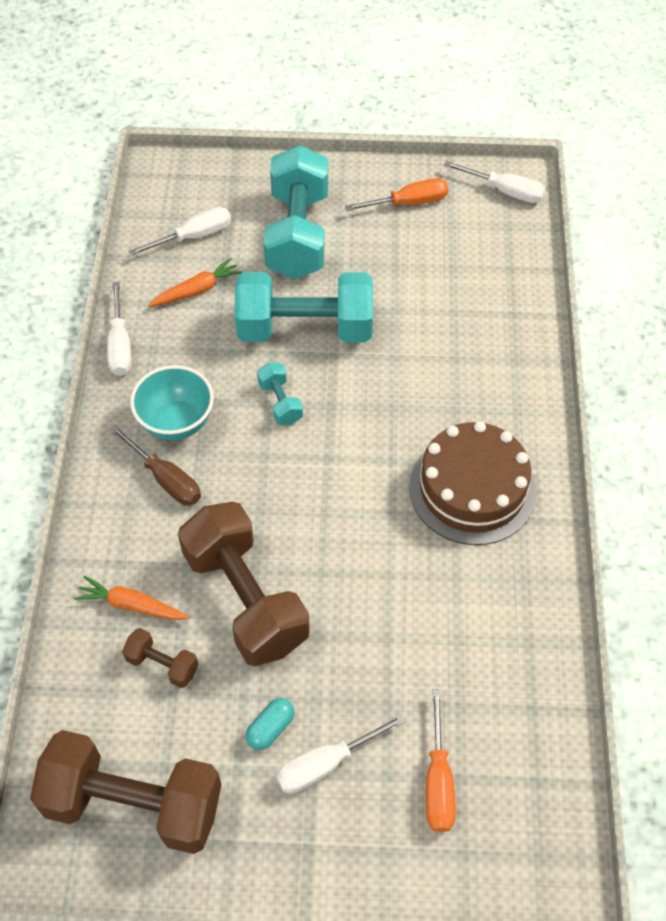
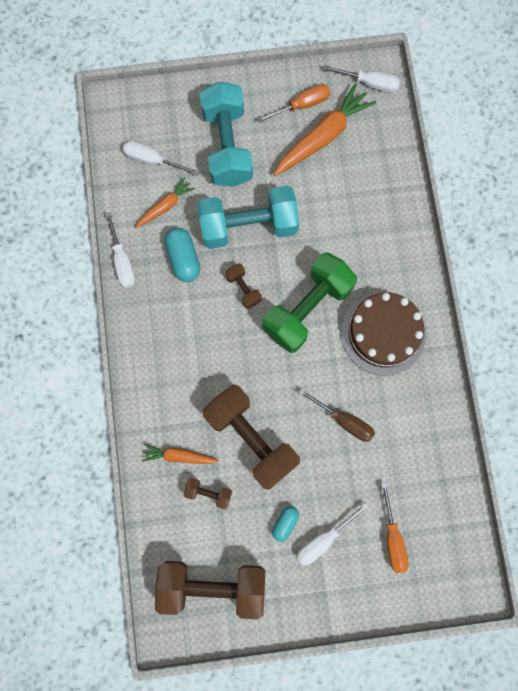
camera: 10 degrees left, 20 degrees up
(165, 479) = (179, 361): brown screwdriver -> brown screwdriver (344, 421)
(176, 422) = (176, 316): turquoise bowl -> none
(193, 236) = (152, 160): white screwdriver -> white screwdriver turned 120 degrees counterclockwise
(205, 354) = (183, 259): none -> turquoise capsule
(280, 402) = (243, 289): turquoise dumbbell -> brown dumbbell
(367, 441) = (307, 309): none -> green dumbbell
(430, 241) = (323, 137): none -> orange carrot

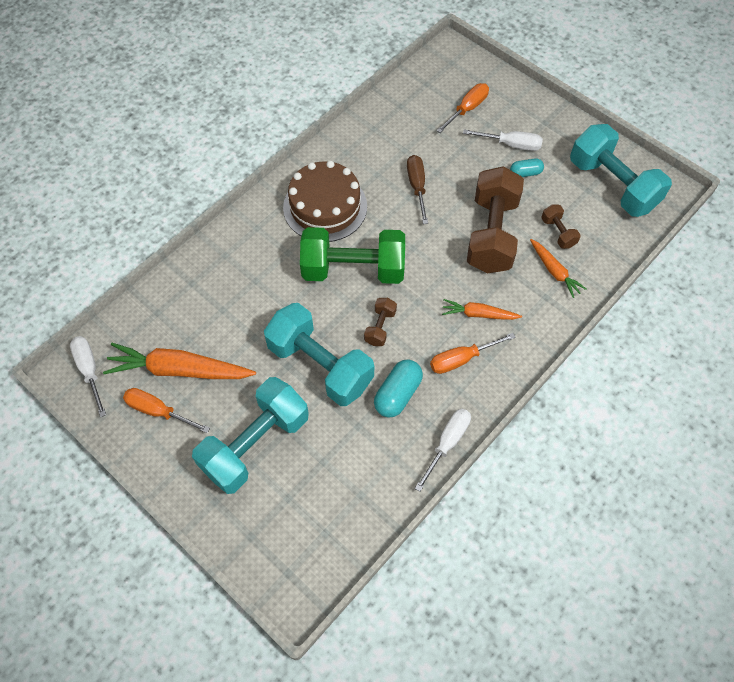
camera: 130 degrees left, 15 degrees down
(152, 160) = (327, 501): white screwdriver -> none
(165, 206) = (362, 450): orange carrot -> orange carrot (478, 314)
(171, 323) = (462, 359): none -> orange screwdriver
(212, 586) = (612, 185): brown dumbbell -> turquoise dumbbell

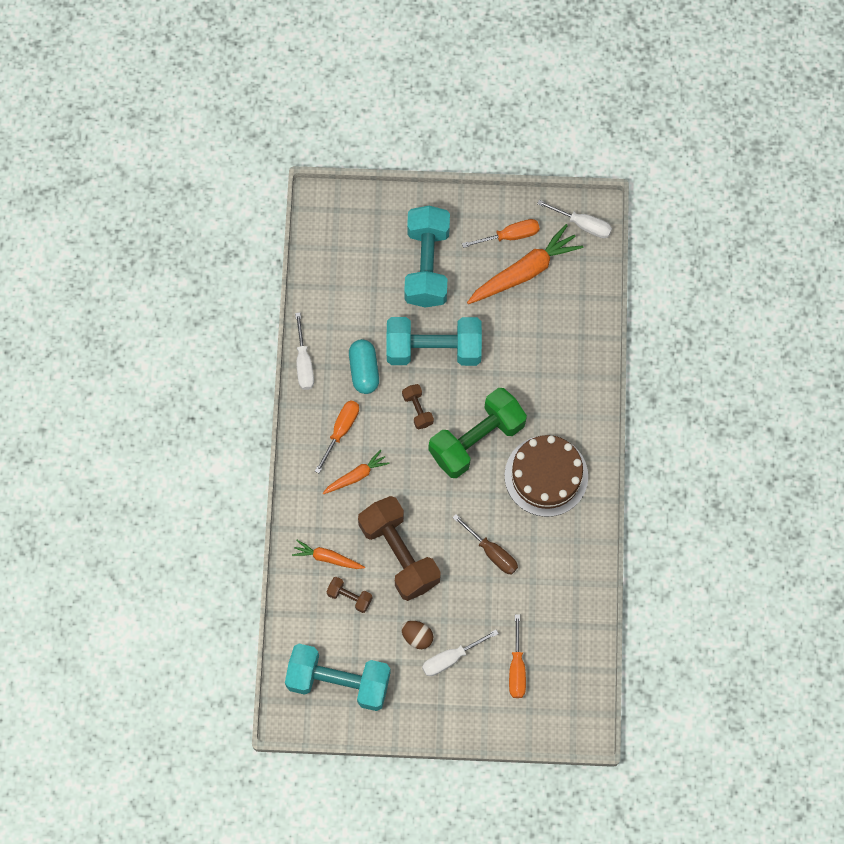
camera: 140 degrees right, 10 degrees up
(525, 173) = (417, 637): turquoise capsule -> brown egg

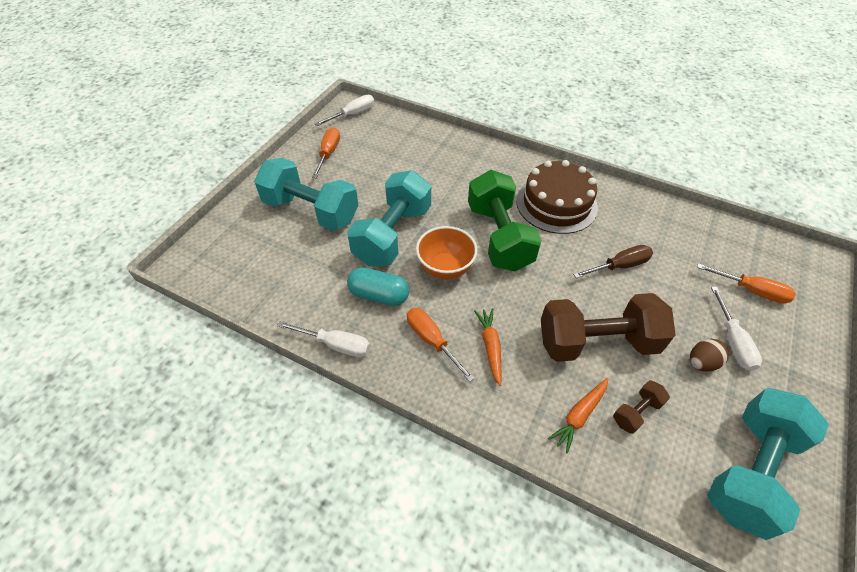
camera: 65 degrees left, 20 degrees down
(417, 409) = (445, 268): brown dumbbell -> orange bowl
(524, 271) = (365, 156): orange carrot -> none

